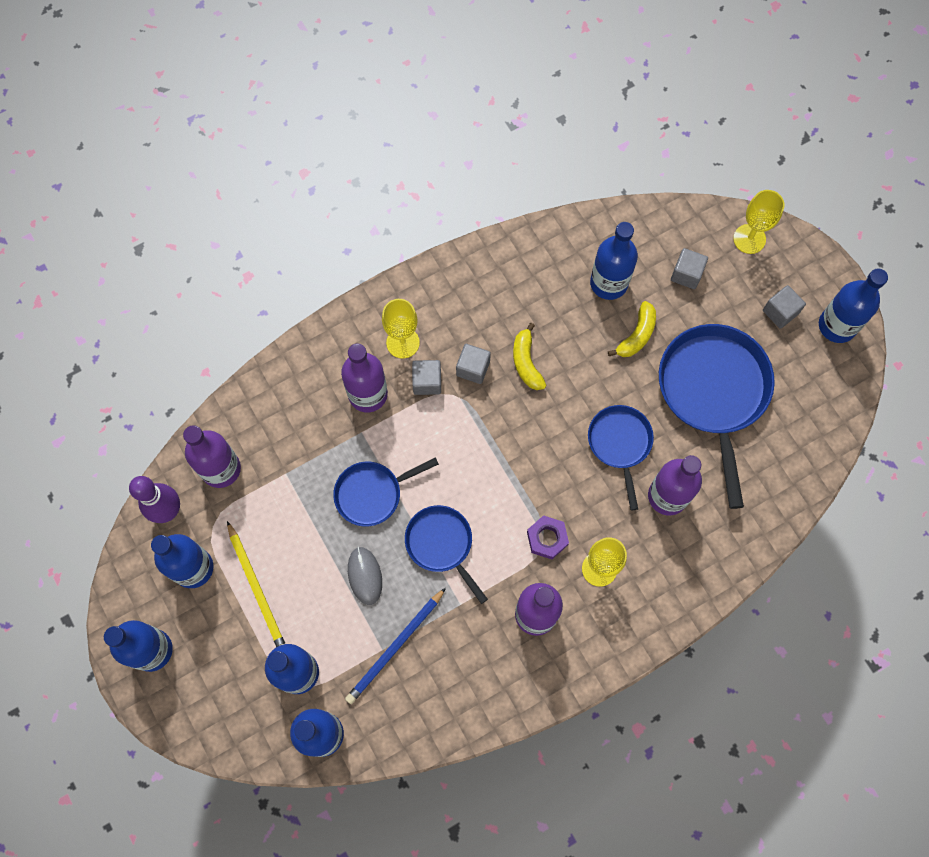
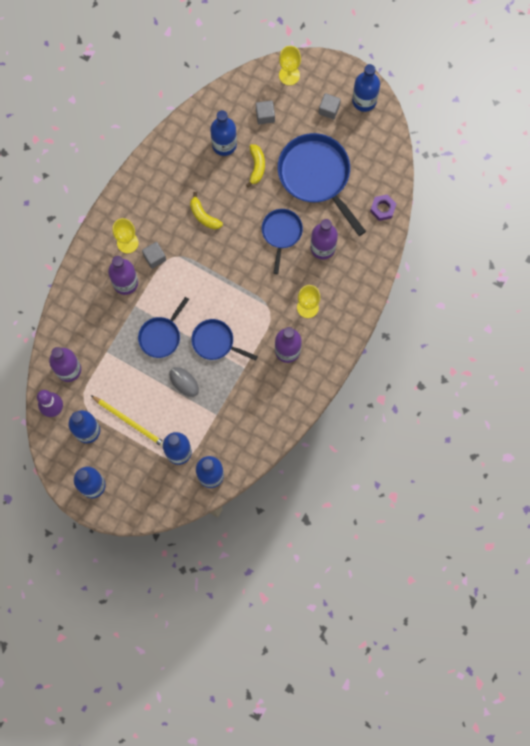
camera: 30 degrees left, 5 degrees up
(395, 647) = (222, 409): blue pencil -> none
(473, 368) = (176, 236): grey cube -> none
(547, 538) = (270, 307): purple nut -> purple nut (382, 209)
(620, 444) = (281, 233): blue pan -> blue pan turned 45 degrees clockwise

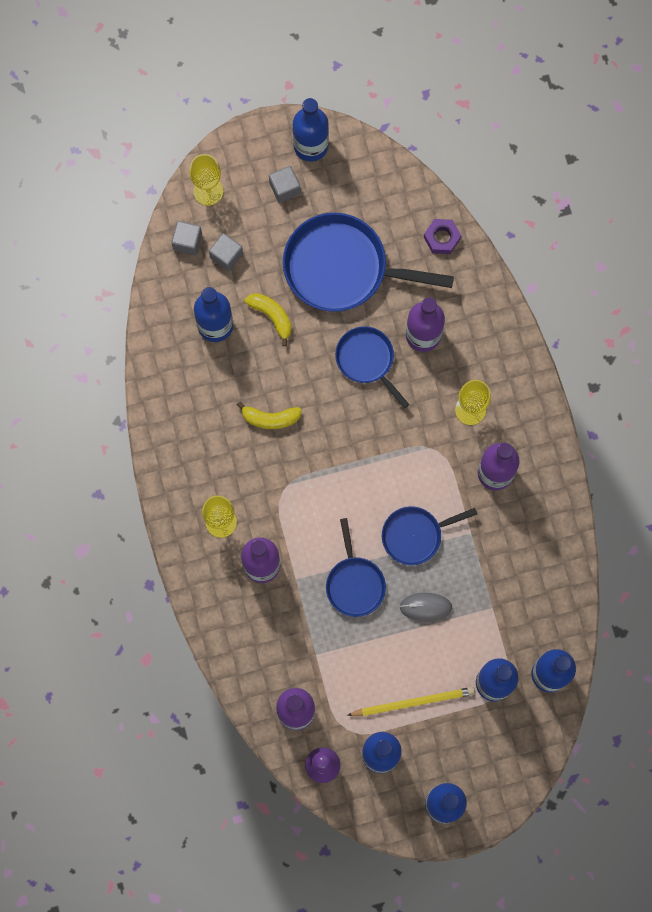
camera: 45 degrees left, 0 degrees up
(154, 257) = (264, 510): grey cube -> grey cube (187, 242)

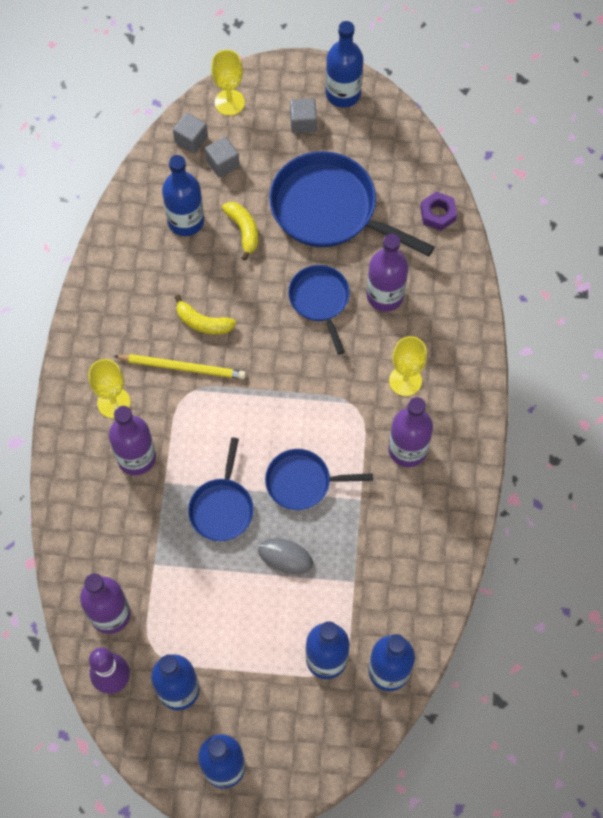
camera: 20 degrees right, 10 degrees down
(413, 702) = (234, 648): yellow pencil -> yellow pencil (182, 367)

